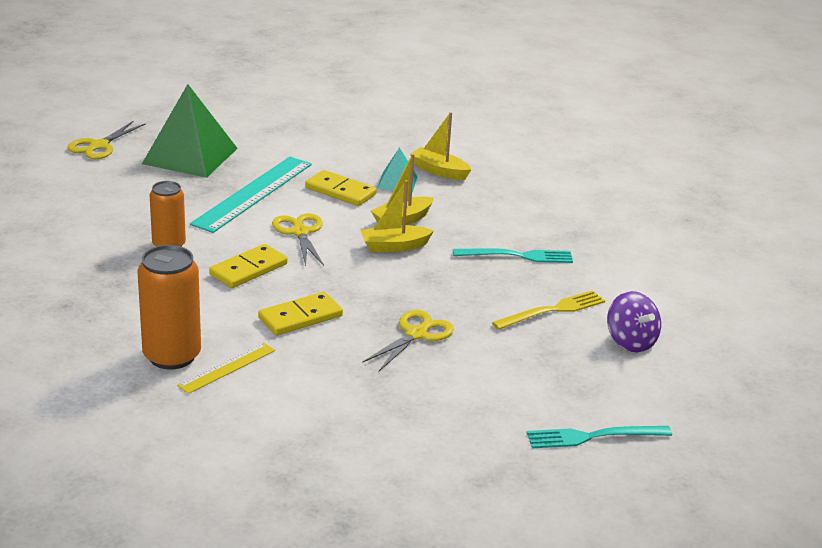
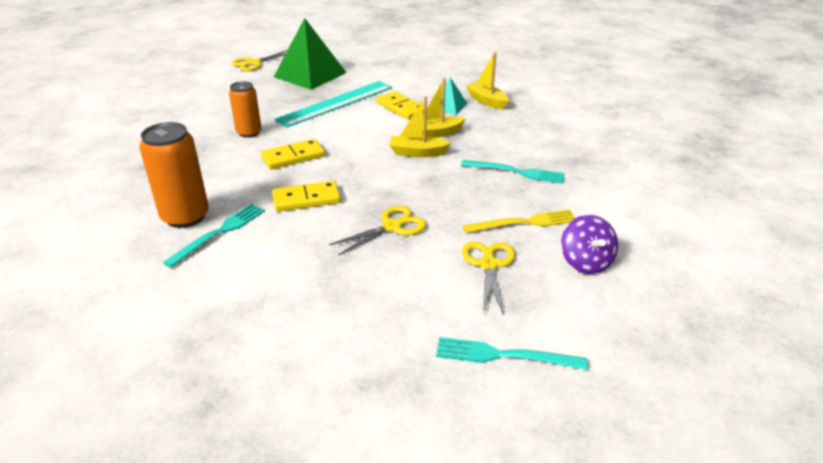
camera: 20 degrees right, 5 degrees up
(227, 368) = (219, 233): yellow ruler -> turquoise fork
(300, 232) = (351, 134): yellow scissors -> yellow scissors (489, 265)

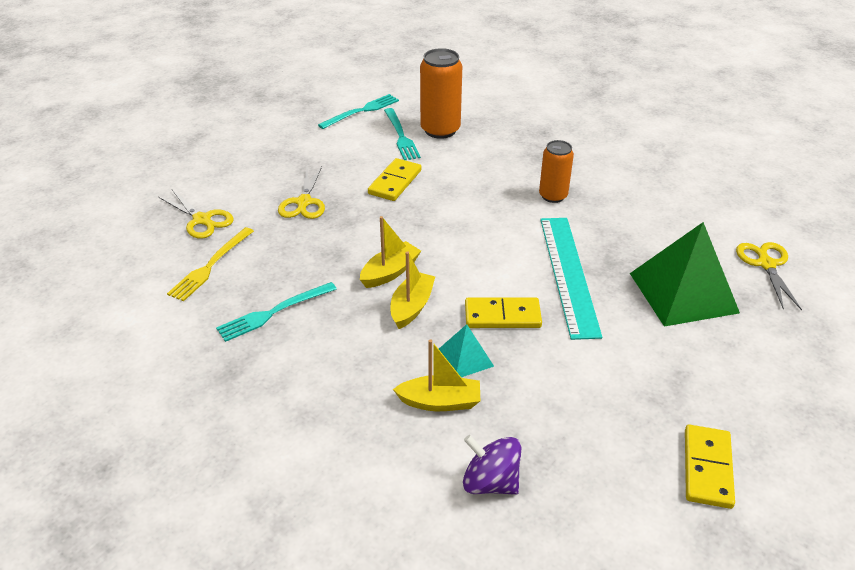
camera: 130 degrees right, 5 degrees up
(293, 157) = (473, 201): yellow domino -> yellow domino (707, 468)
(504, 355) = (138, 182): turquoise fork -> turquoise fork (361, 111)
(585, 262) = (131, 263): purple spinning top -> purple spinning top (490, 482)

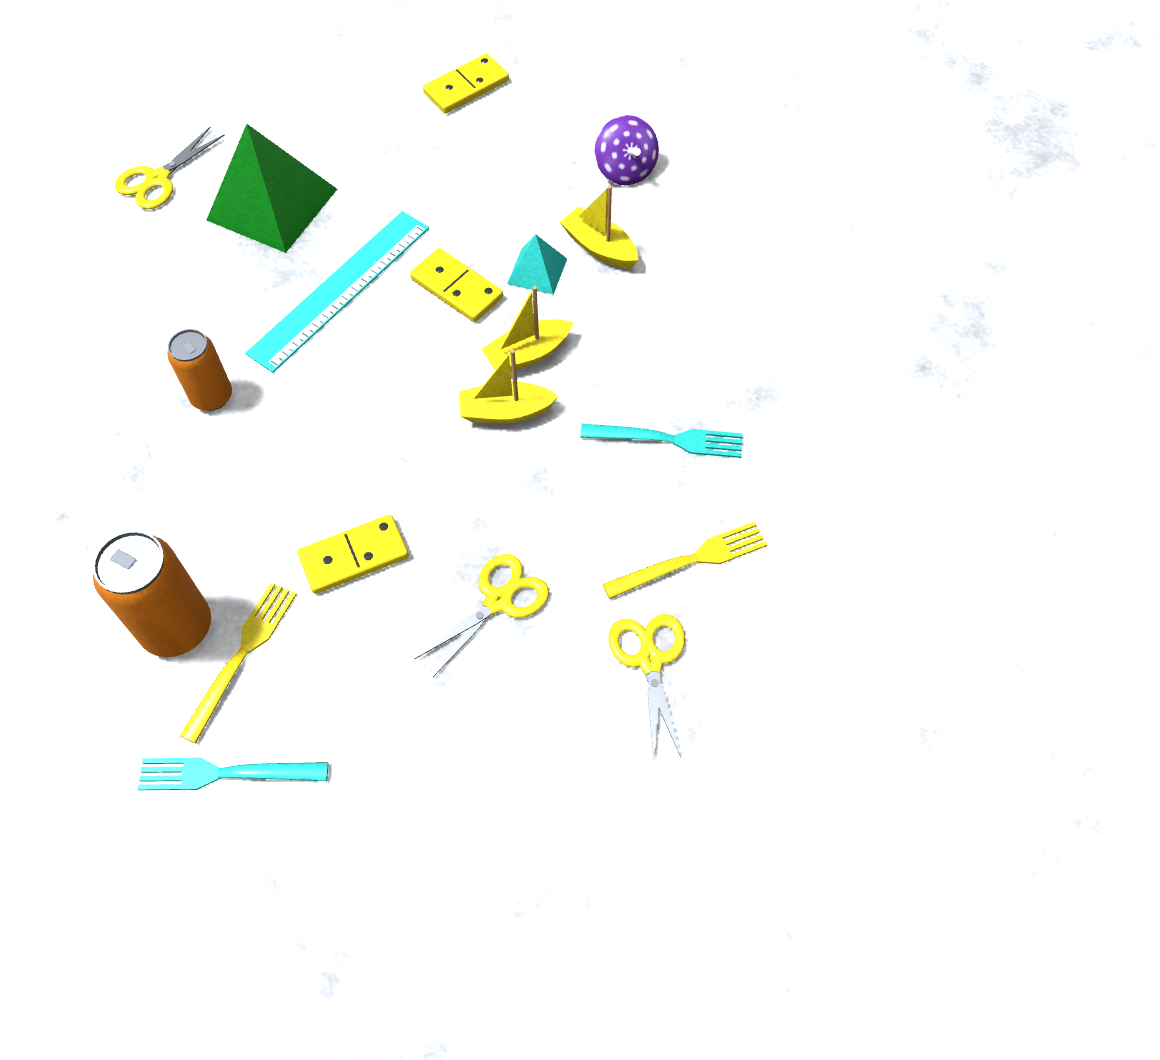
camera: 140 degrees left, 20 degrees up
(401, 136) = (242, 656): turquoise fork -> yellow fork

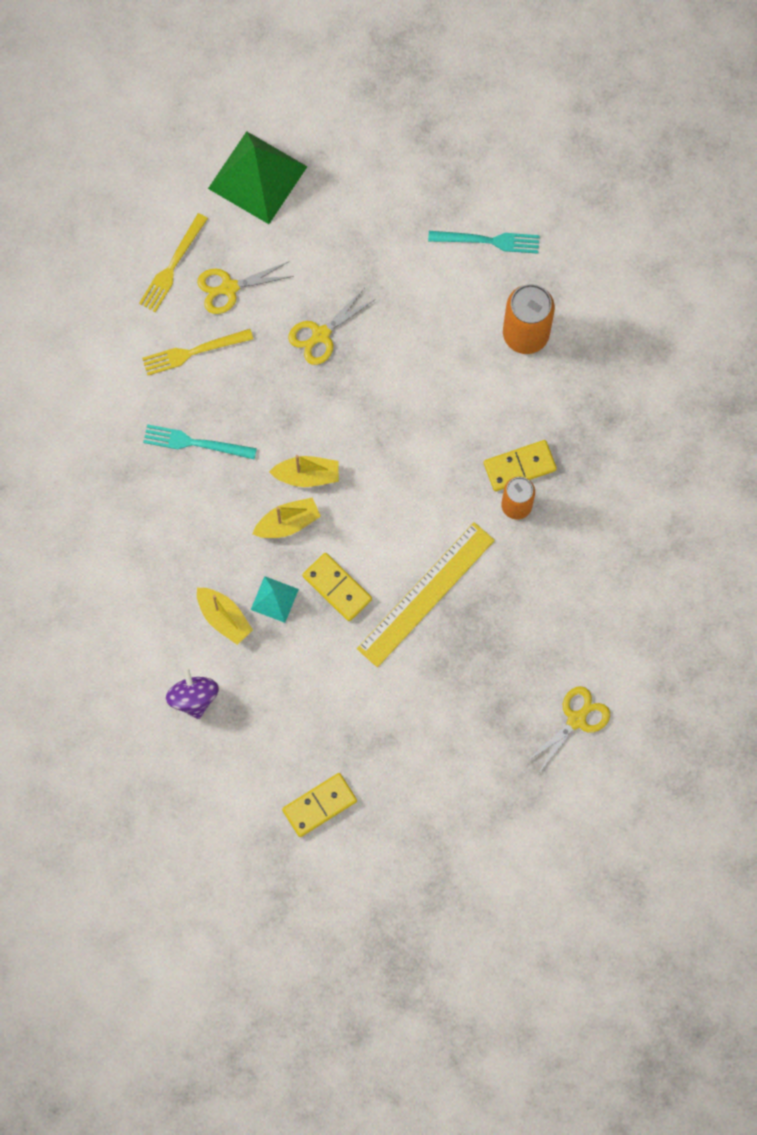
camera: 175 degrees left, 15 degrees up
(242, 656) = (483, 312): yellow fork -> yellow fork (172, 265)
(272, 204) = (481, 685): green pyramid -> green pyramid (257, 177)
(340, 289) = (426, 594): turquoise ruler -> yellow ruler
(354, 556) = (414, 373): yellow domino -> yellow domino (519, 467)
(650, 660) = (229, 288): yellow scissors -> yellow scissors turned 75 degrees clockwise

